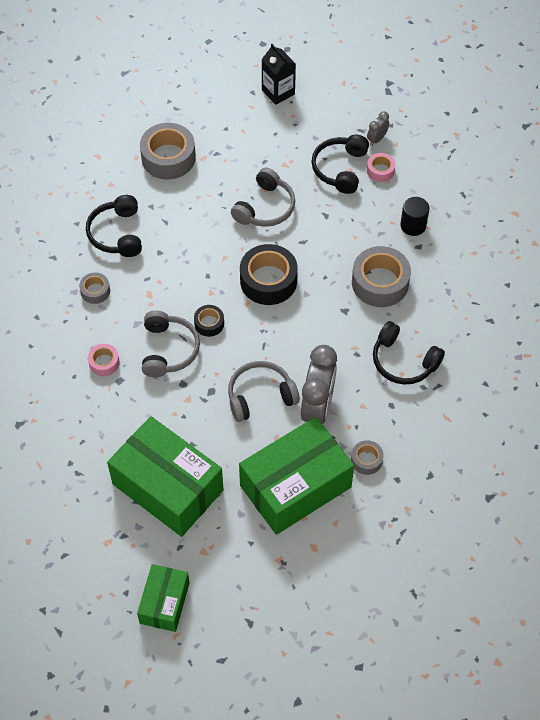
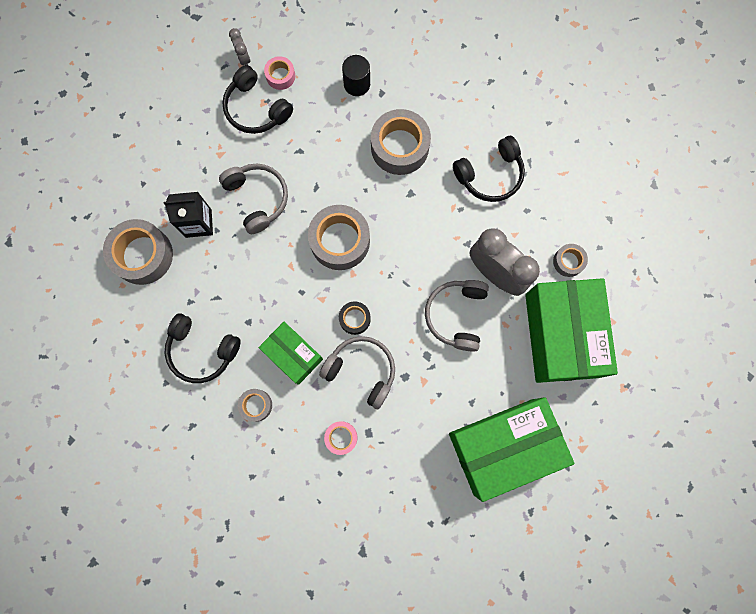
camera: 60 degrees left, 20 degrees up
(164, 603) = (614, 508): green box -> green box (293, 354)
(268, 280) = (340, 241): black tape -> grey tape
(278, 92) = (131, 112): black carton -> black carton (198, 223)

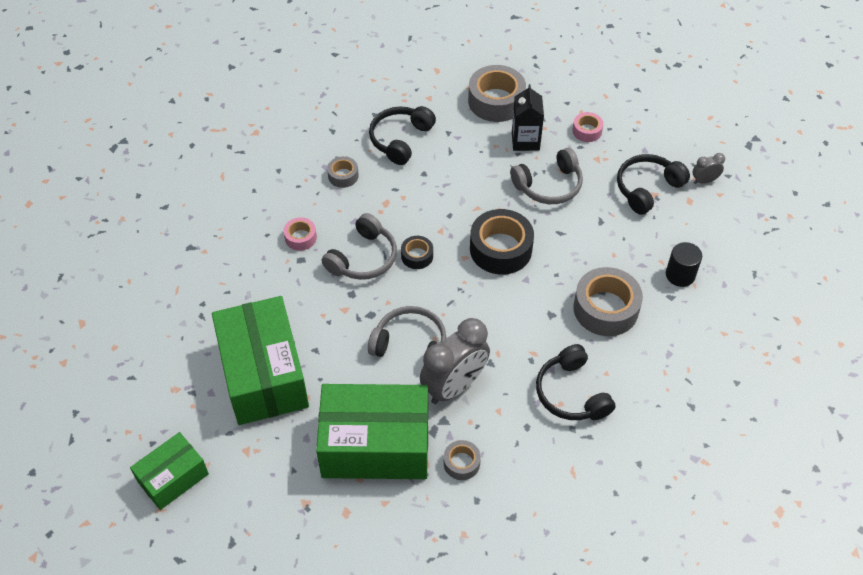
camera: 95 degrees right, 25 degrees down
(280, 76) = (686, 210): pink tape -> pink tape (587, 131)
(293, 354) = (387, 205): green box -> green box (173, 478)
(340, 241) = (500, 249): grey tape -> black tape

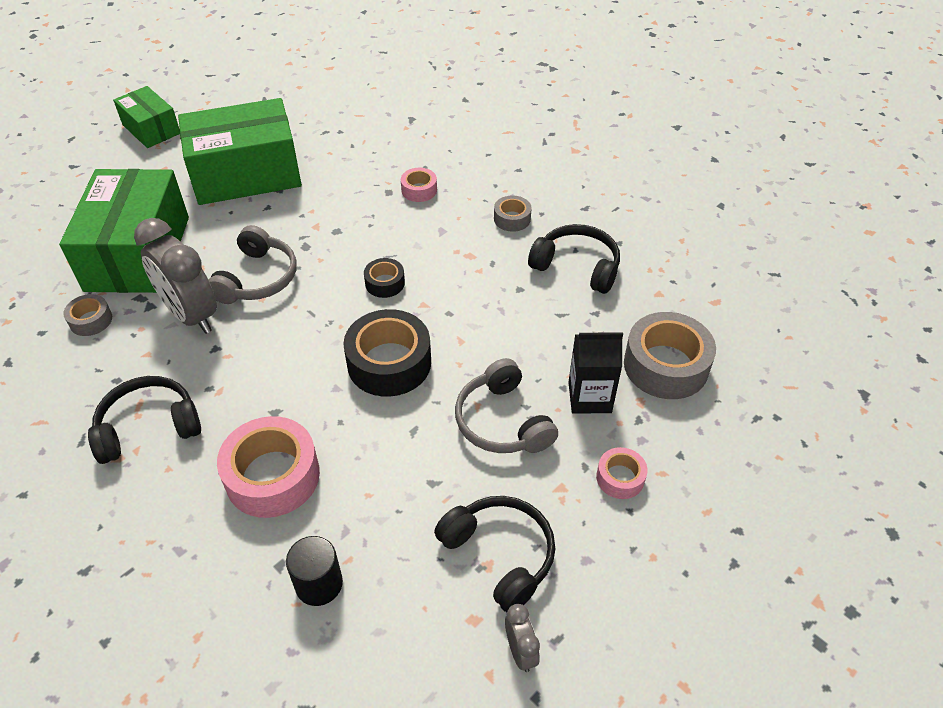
camera: 90 degrees right, 5 degrees down
(363, 258) = (386, 238): grey headphones -> none
(605, 309) = (272, 476): grey tape -> pink tape

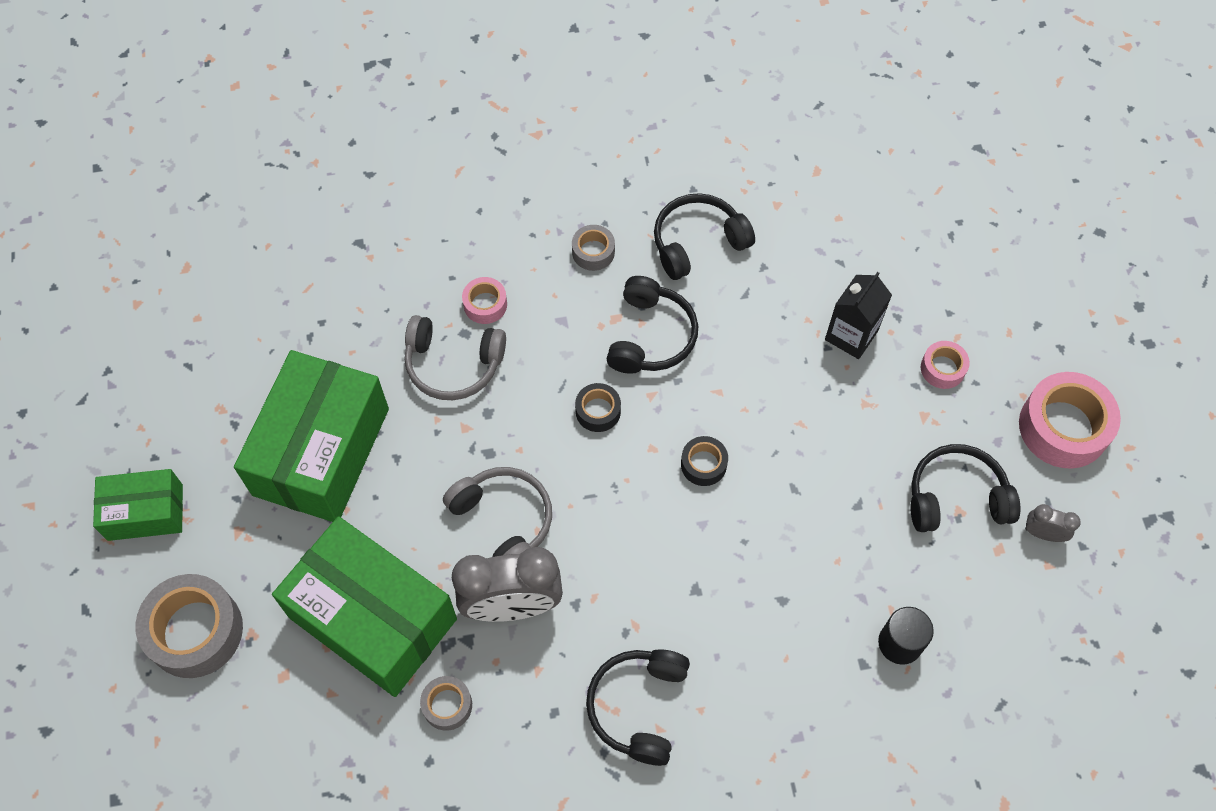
camera: 55 degrees left, 15 degrees up
(272, 476) = (768, 626): pink tape -> pink tape (1063, 427)
(389, 363) = (703, 464): black tape -> black tape, size x0.51
(472, 280) = (650, 336): none -> black headphones
(502, 421) = (831, 415): grey headphones -> grey headphones (453, 364)
(666, 365) = (857, 258): grey tape -> grey tape (195, 631)

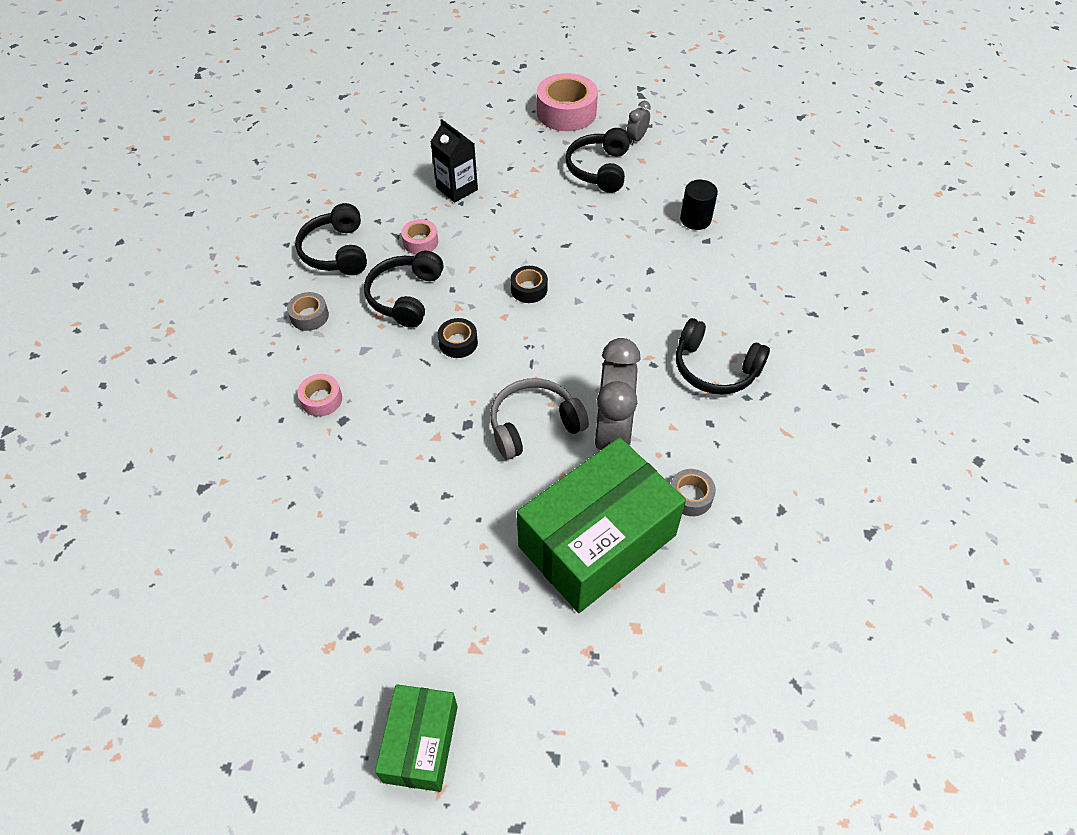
camera: 75 degrees left, 10 degrees down
(195, 631) = (571, 707): grey tape -> none
(321, 451) = (415, 557): green box -> none
(453, 364) = (370, 434): grey headphones -> none
(650, 336) = (405, 297): black headphones -> black headphones turned 105 degrees counterclockwise
(942, 368) = (502, 152): pink tape -> pink tape (420, 242)

